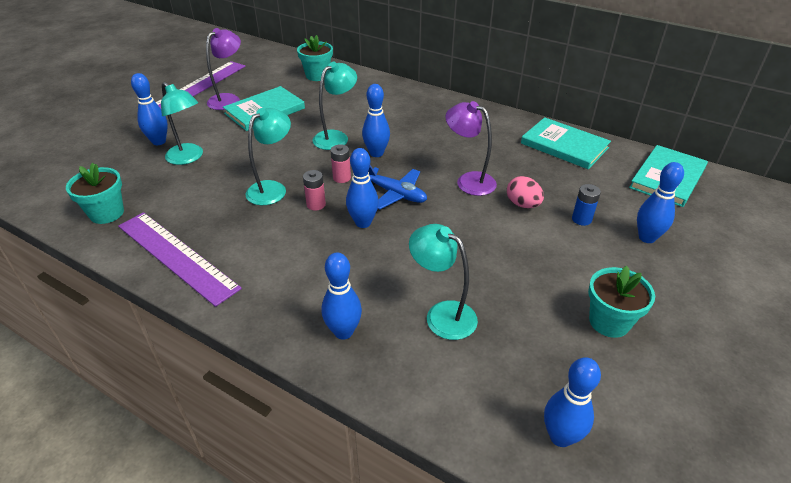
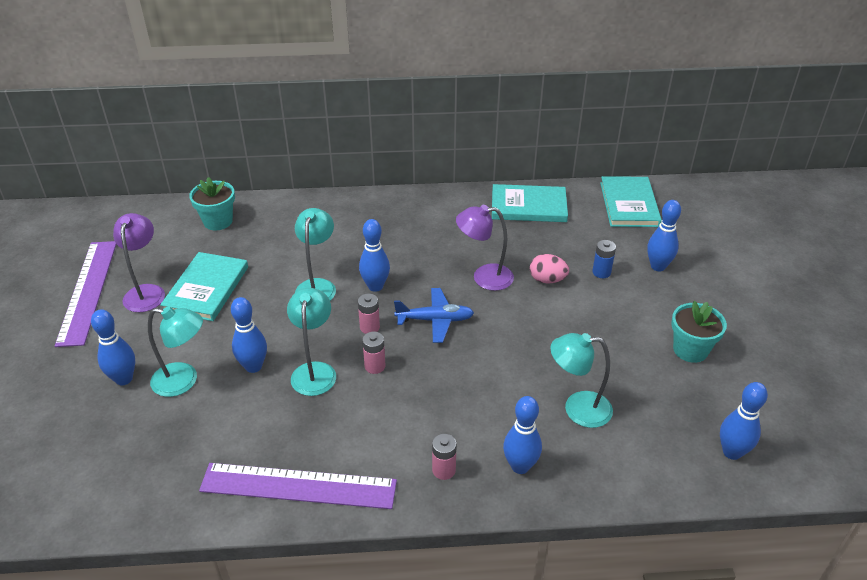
camera: 35 degrees left, 0 degrees up
(107, 213) = (166, 485): turquoise flower pot -> none
(282, 301) = (443, 470): none -> pink battery
(363, 223) = (436, 362): blue bowling pin -> blue bowling pin (253, 366)

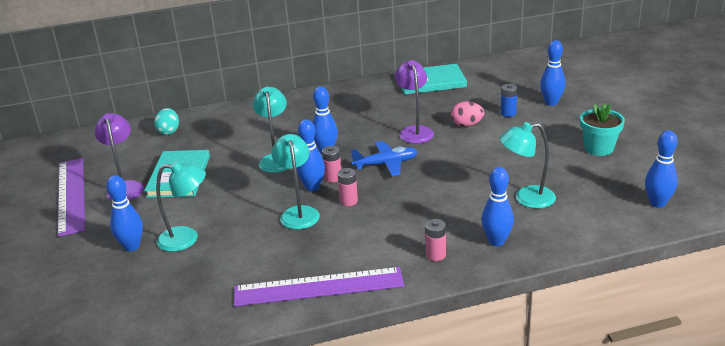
camera: 10 degrees left, 10 degrees down
(218, 221) = (169, 131): turquoise flower pot -> turquoise egg
(253, 366) = (244, 219): blue bowling pin -> blue bowling pin (312, 187)
(484, 277) = (414, 131): purple lamp -> purple lamp turned 90 degrees clockwise
(629, 204) = (511, 68): turquoise book -> none

